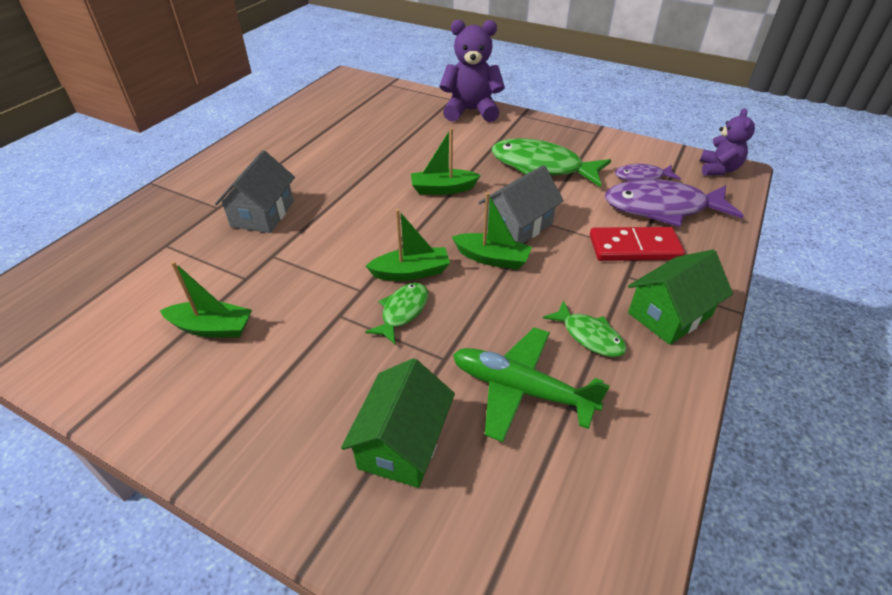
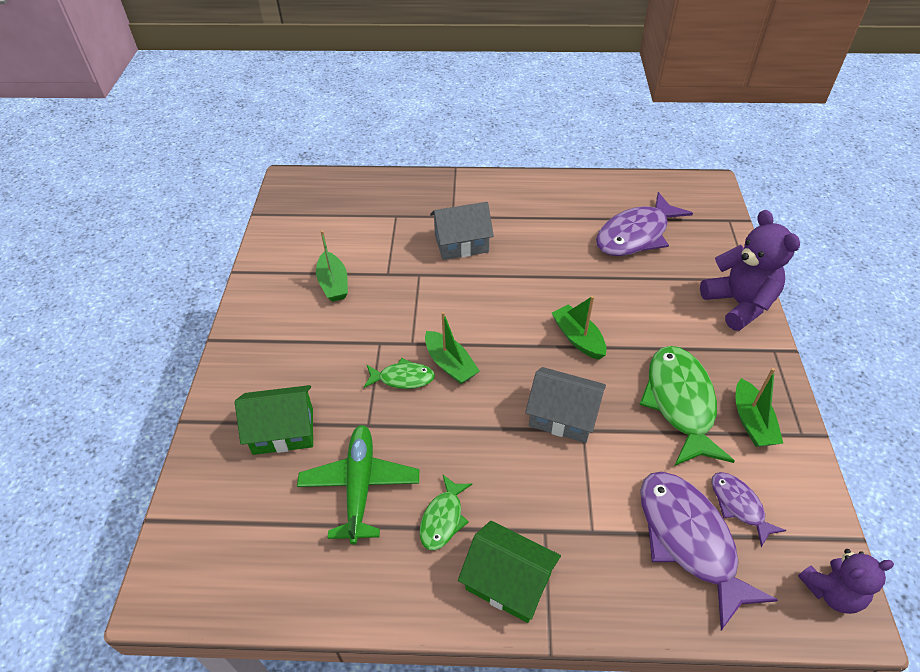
camera: 65 degrees right, 5 degrees up
(360, 123) = (636, 235): none -> purple fish
(492, 258) = (502, 413): green boat -> green boat (751, 422)
(634, 247) = (595, 527): red domino -> none

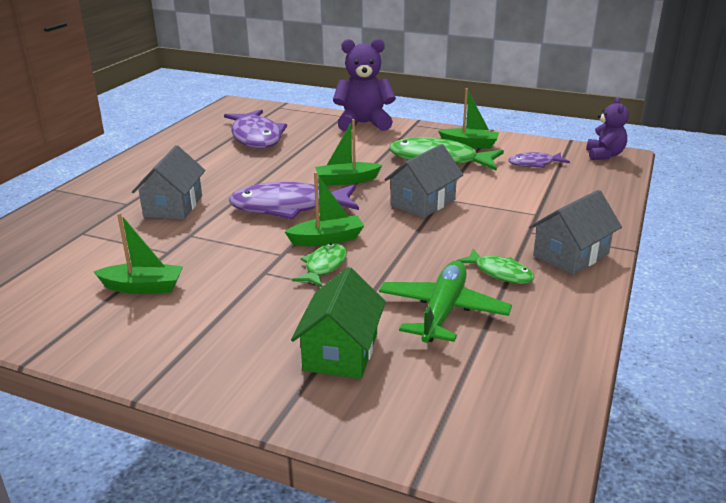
camera: 70 degrees left, 20 degrees down
(360, 486) = (443, 311): green plane -> green plane turned 90 degrees clockwise
(508, 581) = (570, 255): green house -> grey house
(689, 540) = (555, 184): purple fish -> purple fish (289, 207)

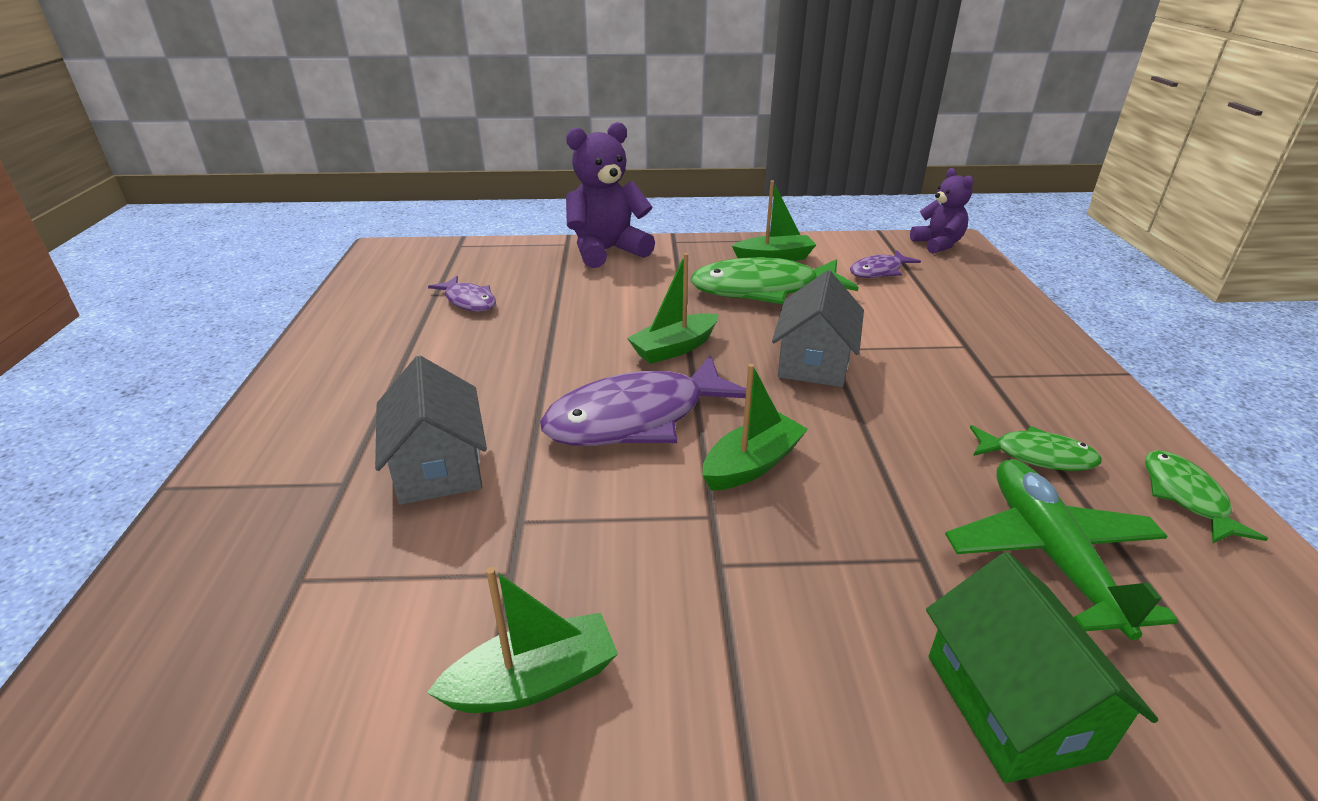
camera: 25 degrees left, 5 degrees up
(256, 137) = (469, 301): purple fish -> purple fish, size x0.52
(324, 266) = (800, 521): green fish -> green fish (1186, 497)
(570, 255) = (1077, 400): grey house -> none

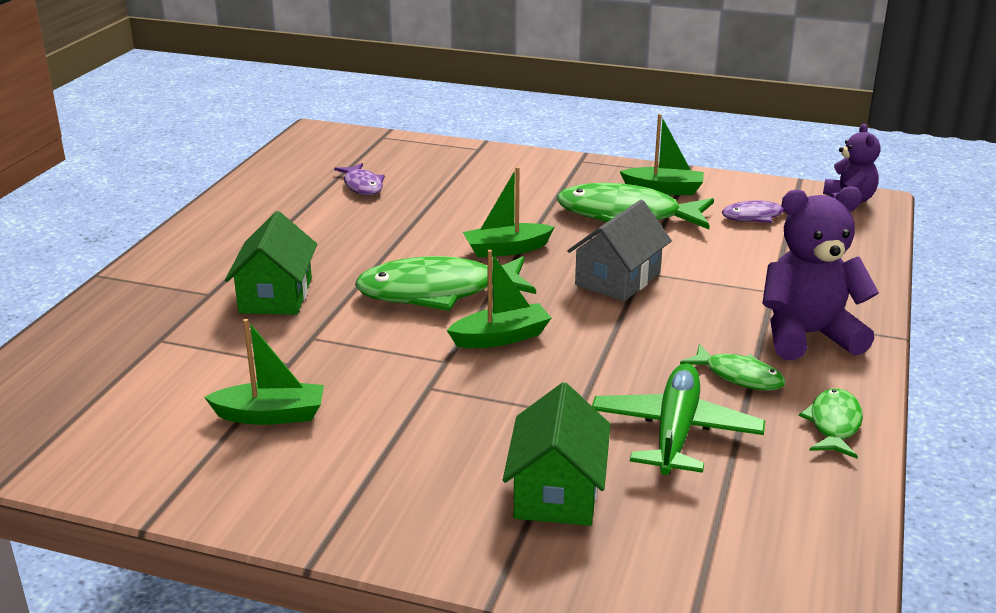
camera: 20 degrees right, 5 degrees down
(438, 466) = (275, 296): grey house -> green house
(607, 251) = (509, 161): purple teddy bear -> purple teddy bear (807, 336)
(637, 418) = (437, 292): purple fish -> green fish

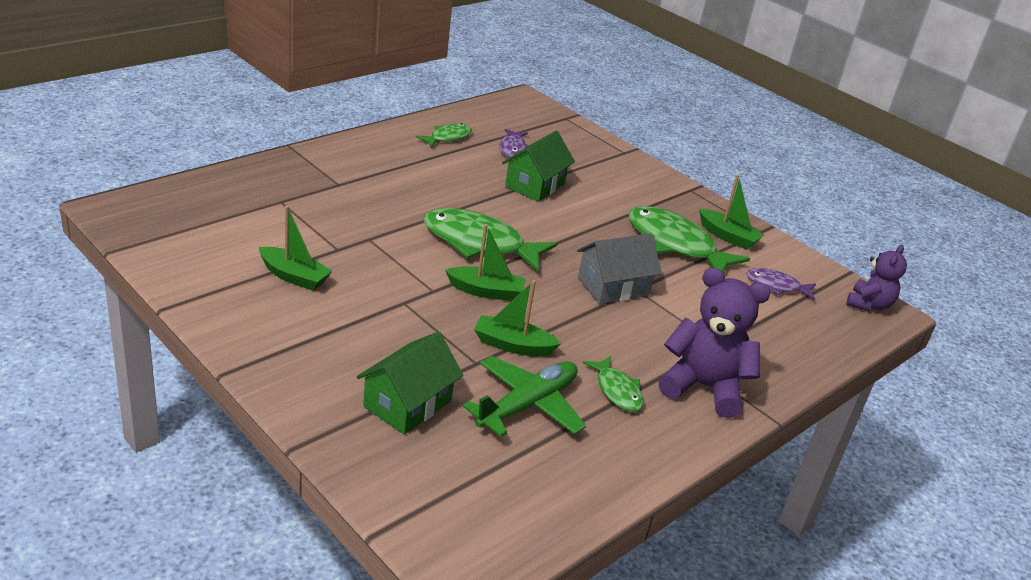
camera: 25 degrees right, 5 degrees up
(275, 296) = (376, 202): green house -> green house (535, 185)
(506, 249) = (559, 233): green boat -> green boat (513, 345)
(834, 424) = (644, 454): green fish -> green fish (448, 137)

